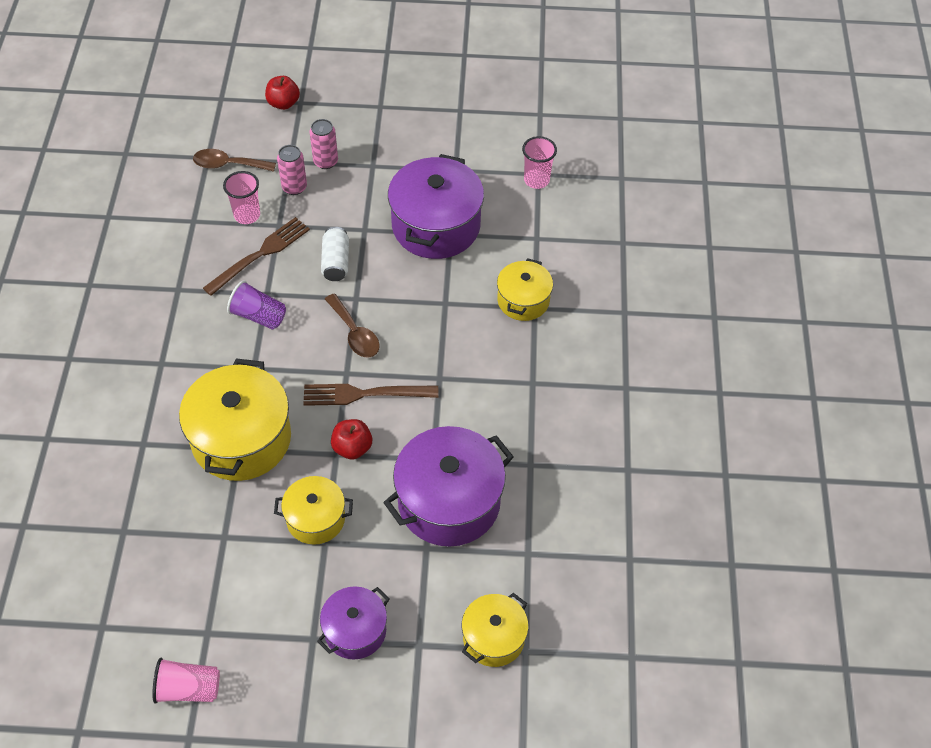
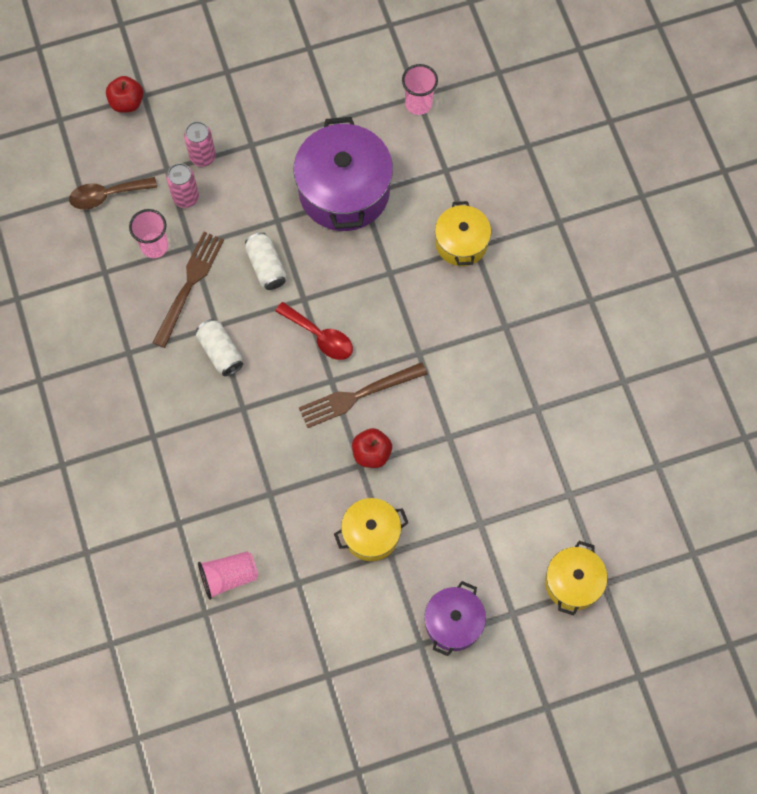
camera: 20 degrees left, 15 degrees up
(188, 688) = (336, 730): pink cup -> pink cup (229, 576)
(241, 439) = (266, 483): yellow pot -> none
(258, 316) = (220, 352): purple cup -> white can
(355, 333) = (320, 336): brown spoon -> red spoon
(449, 502) = (481, 472): purple pot -> none

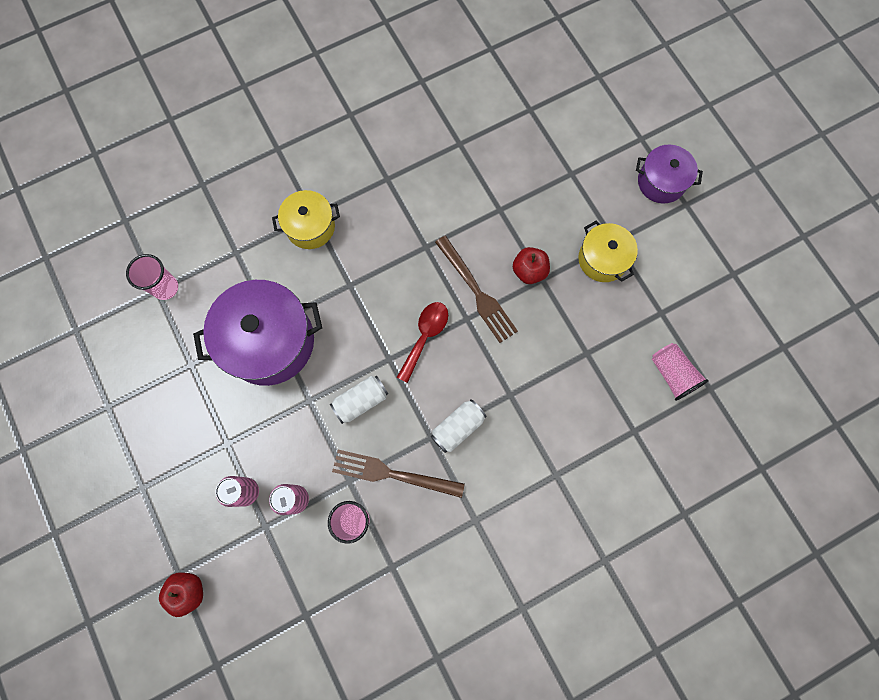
camera: 100 degrees left, 5 degrees up
(107, 195) = (303, 586): brown spoon -> none
(573, 582) = (604, 98): yellow pot -> none

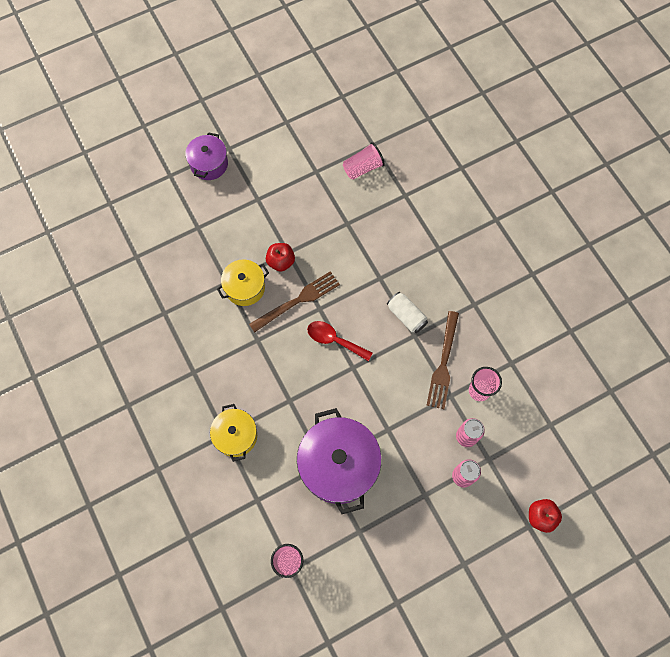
camera: 90 degrees left, 5 degrees down
(361, 401) = (387, 389): white can -> none
(602, 259) = (272, 209): yellow pot -> yellow pot (245, 287)

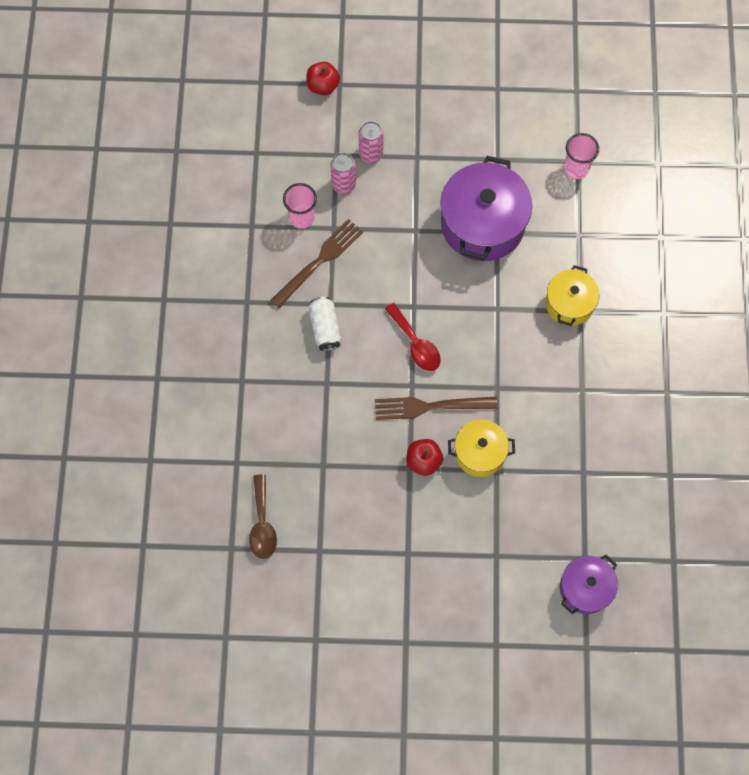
camera: 150 degrees left, 0 degrees up
(209, 164) = (441, 634): purple pot -> purple pot (585, 588)
(363, 168) = (262, 524): pink cup -> brown spoon

